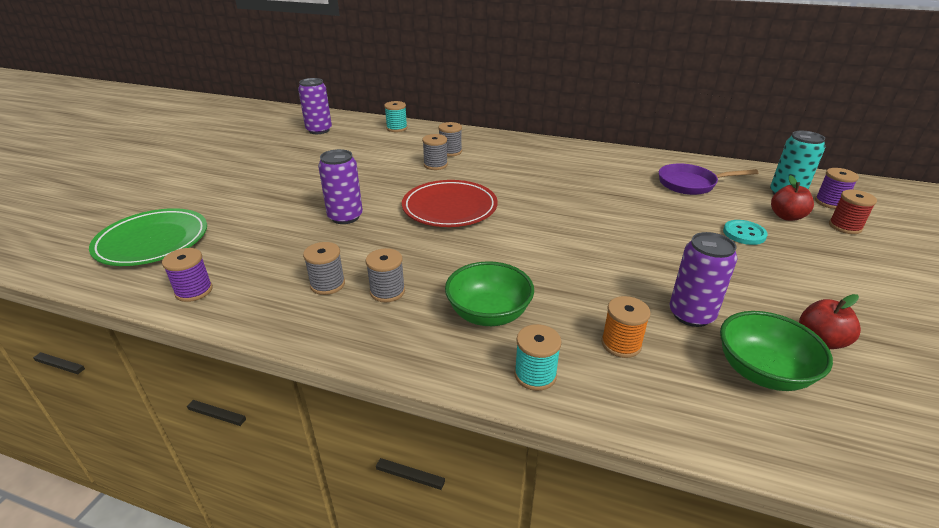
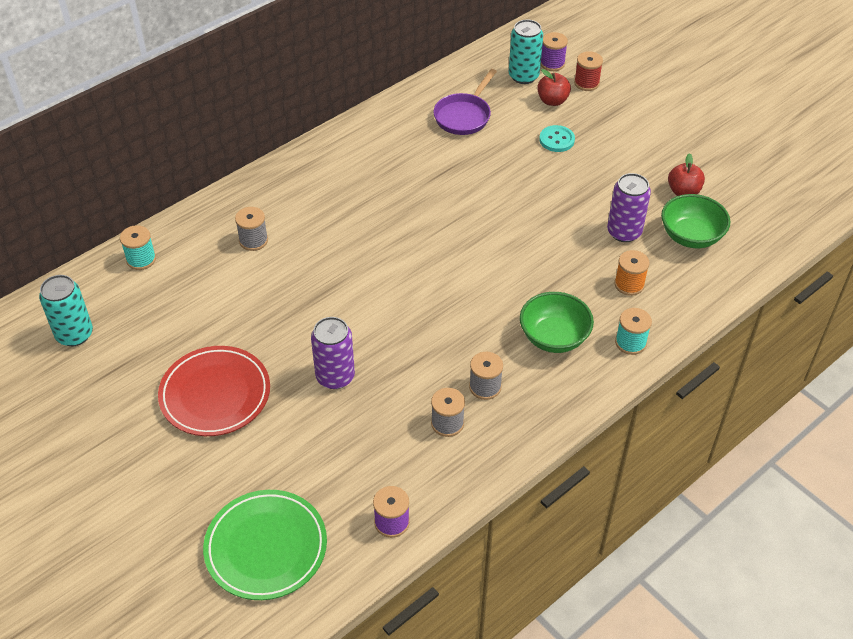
camera: 60 degrees left, 15 degrees up
(319, 130) = (74, 334): purple can -> turquoise can
(435, 165) = (276, 266): grey spool -> none
(449, 208) = (378, 293): red plate -> red plate (215, 394)

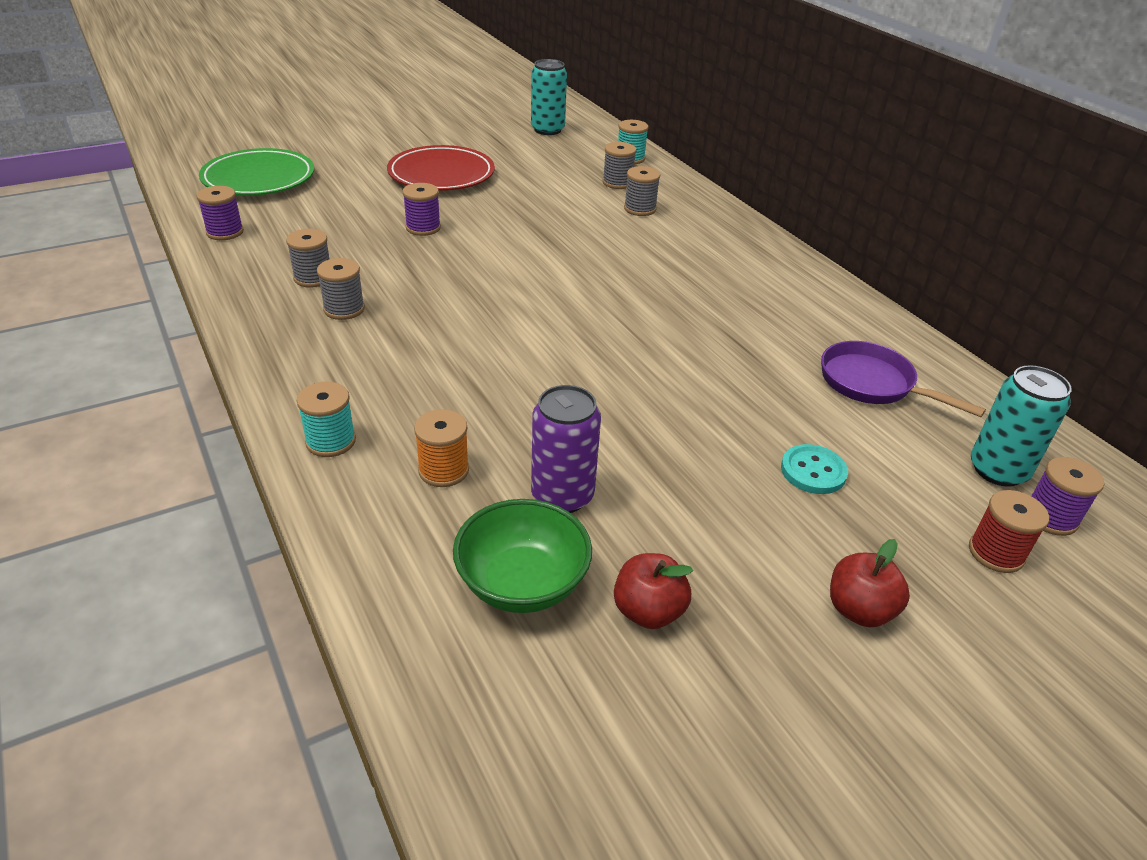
camera: 100 degrees right, 10 degrees down
(201, 261) = (617, 183): none -> grey spool
(335, 376) = (423, 228): purple can -> purple spool
(552, 101) = (928, 491): red apple -> red apple (859, 610)
(554, 337) = (385, 374): green bowl -> none

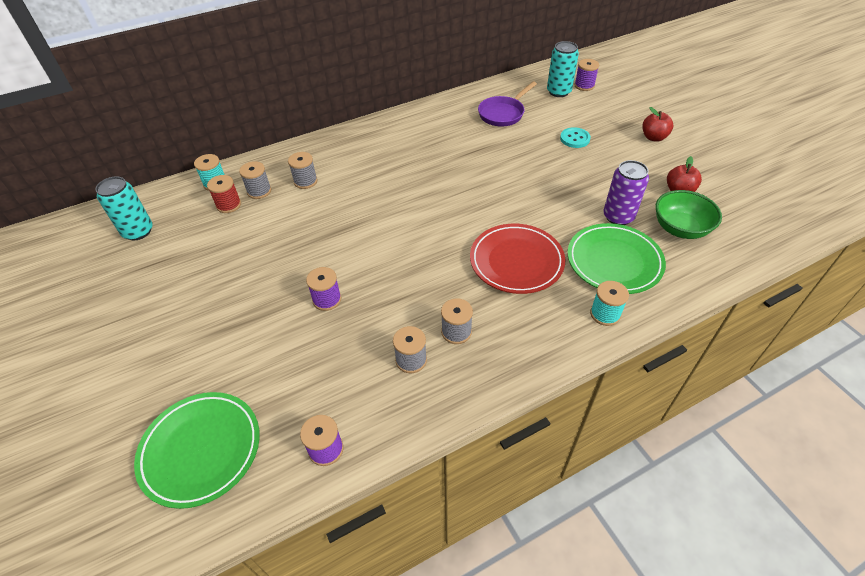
camera: 85 degrees left, 10 degrees up
(441, 174) = (222, 297): red plate -> red plate (516, 261)
(443, 470) = (614, 261): orange spool -> green plate
(996, 553) = (609, 101): red spool -> red spool (229, 205)

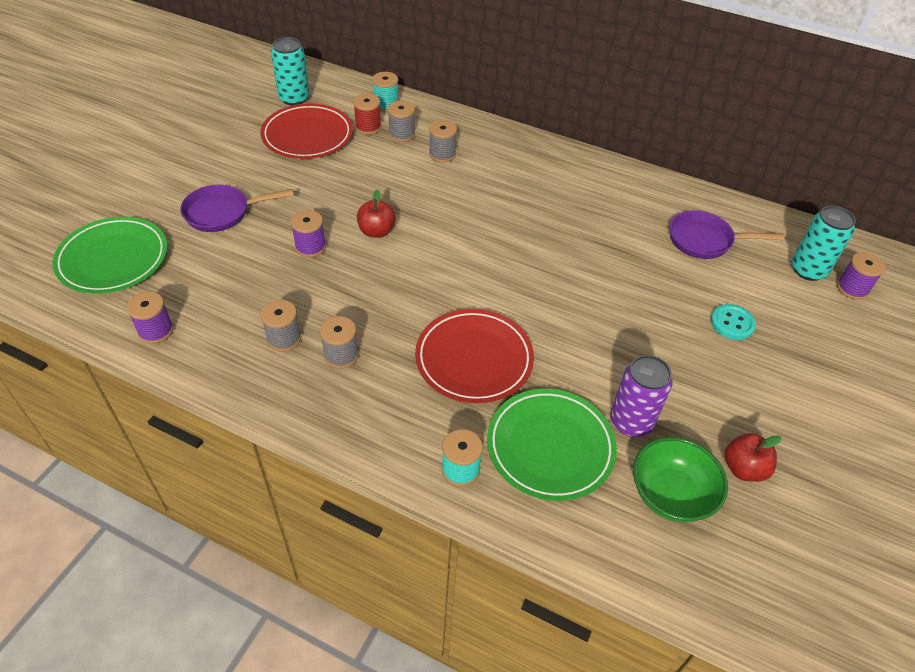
camera: 50 degrees right, 0 degrees up
(195, 244) = (307, 135): none -> red plate
(227, 340) = (222, 213): none -> purple pan
(653, 137) = (827, 401): red apple -> red apple (376, 231)

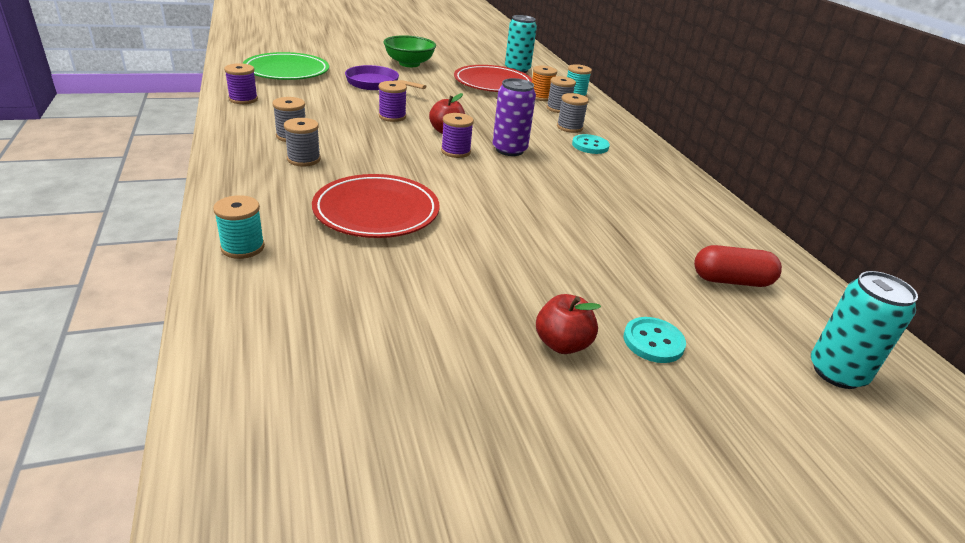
camera: 45 degrees right, 15 degrees down
(368, 127) = (541, 97): red spool -> orange spool
(483, 167) = (590, 146): none -> turquoise button
(550, 447) = (323, 284): green plate -> none
(631, 422) = (415, 321): purple can -> purple can (509, 150)
(671, 494) = (347, 386): green bowl -> green bowl (409, 64)
(705, 240) = (731, 281): purple pan -> red capsule
(743, 468) = (452, 433): red apple -> red apple (562, 344)
(852, 288) = (883, 424): purple spool -> purple spool (455, 151)

